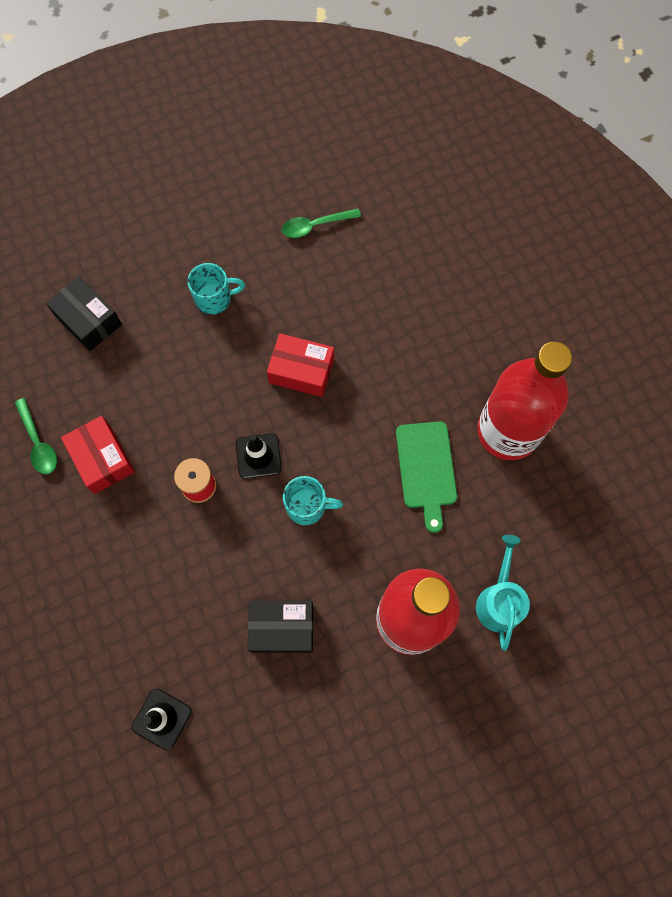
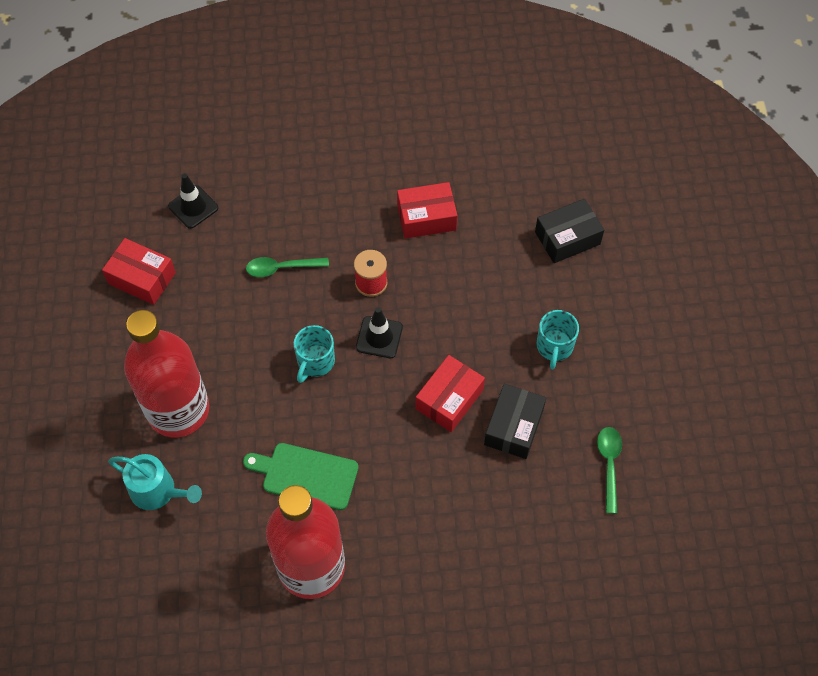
camera: 110 degrees right, 10 degrees down
(38, 442) = (461, 175): green spoon -> green spoon (282, 268)
(273, 734) = (142, 278): none -> red box
(282, 628) = (220, 309): black box -> black box (513, 427)

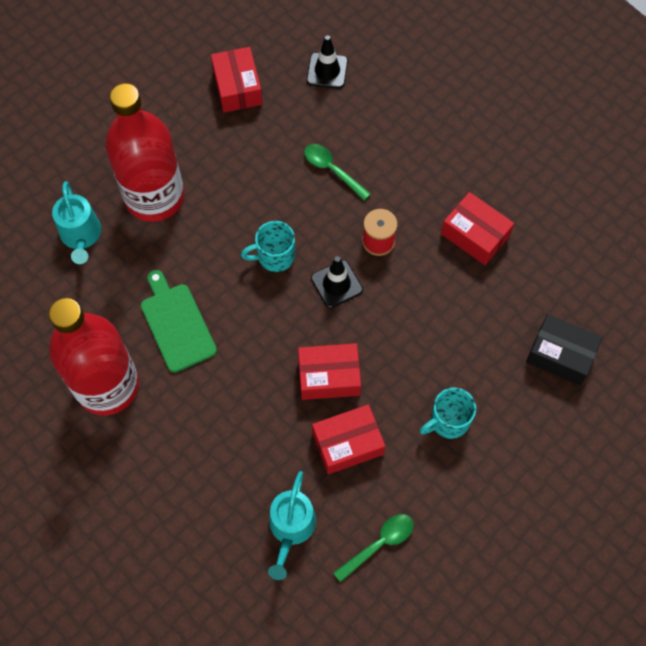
camera: 50 degrees right, 5 degrees up
(513, 427) = (347, 443): black box -> red box
(546, 517) = (291, 528): none -> turquoise watering can

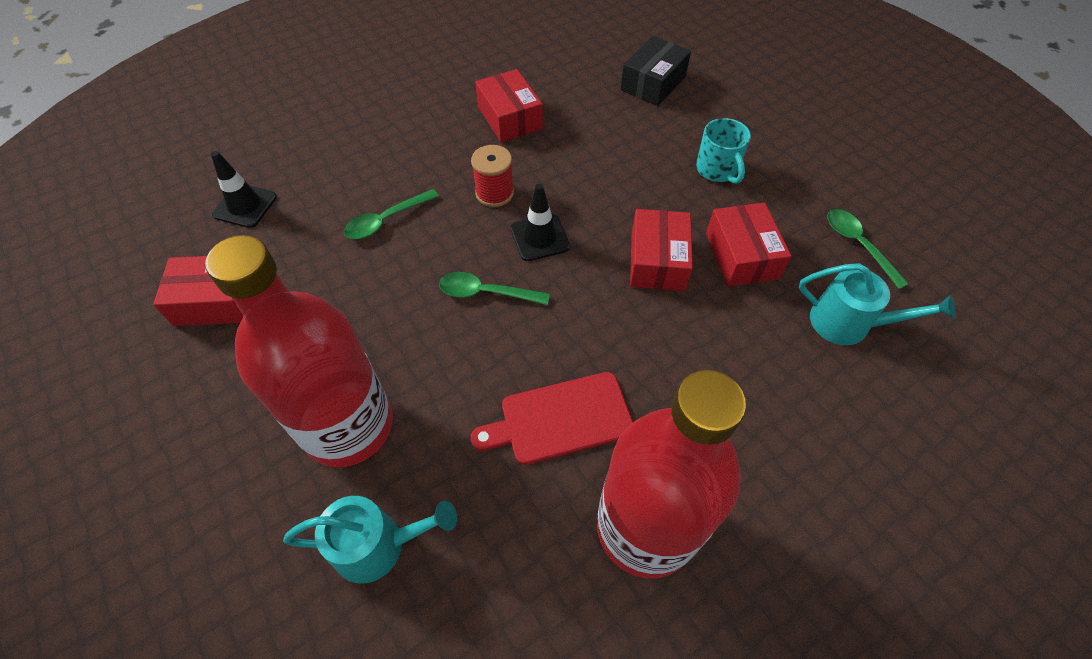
camera: 80 degrees left, 10 degrees down
(176, 324) = (560, 419): green cutting board -> red cutting board
(274, 256) = (486, 293): turquoise mug -> green spoon
(475, 235) = (509, 118): red box -> red box turned 75 degrees counterclockwise

